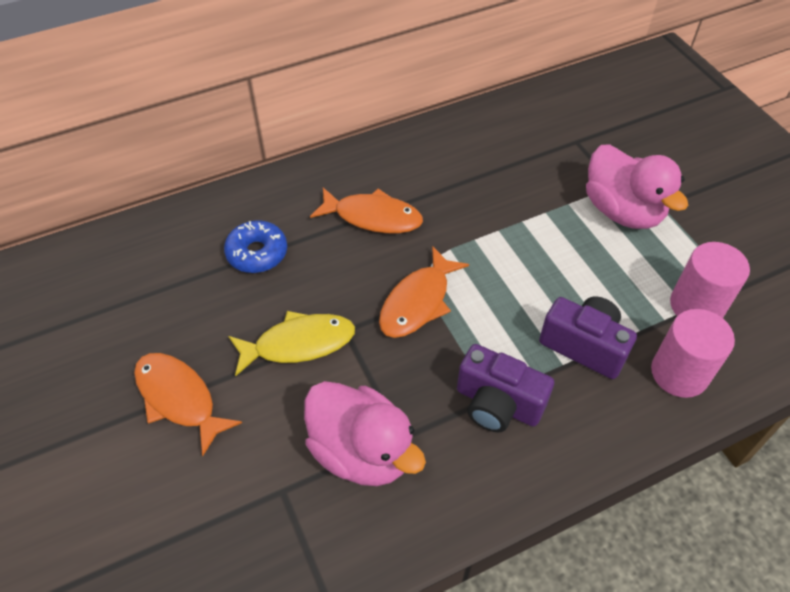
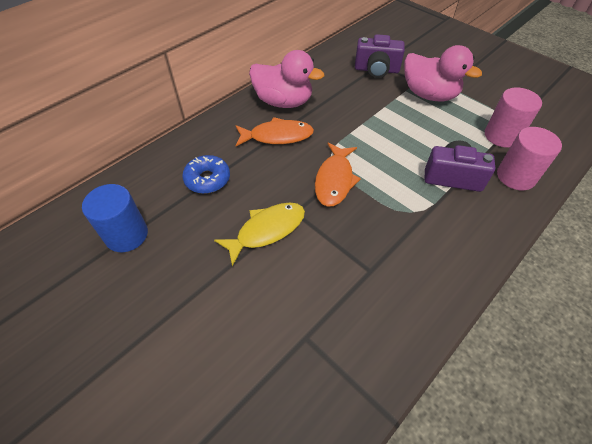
camera: 20 degrees left, 0 degrees up
(134, 298) = (126, 235): none -> blue cylinder
(179, 399) = (195, 297): orange fish -> none
(361, 452) = (348, 289): pink duck -> pink duck (283, 102)
(497, 404) = (420, 228): purple camera -> purple camera (376, 70)

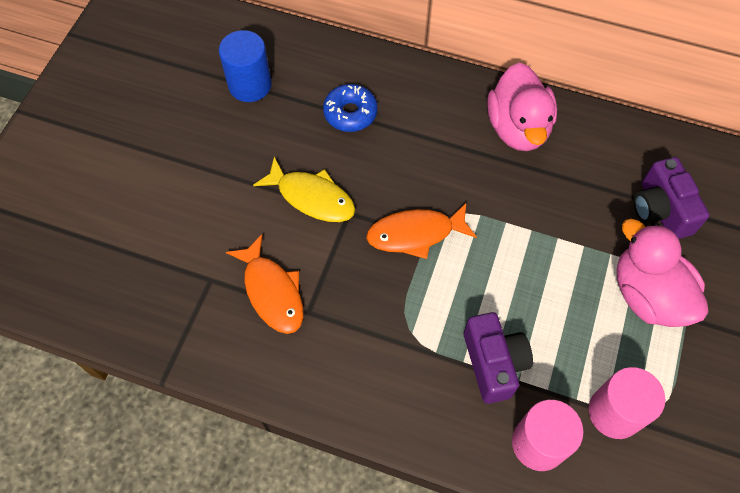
camera: 65 degrees right, 10 degrees up
(277, 136) = (452, 148): orange fish -> orange fish (272, 292)
(429, 95) = (647, 295): pink duck -> pink duck turned 135 degrees clockwise

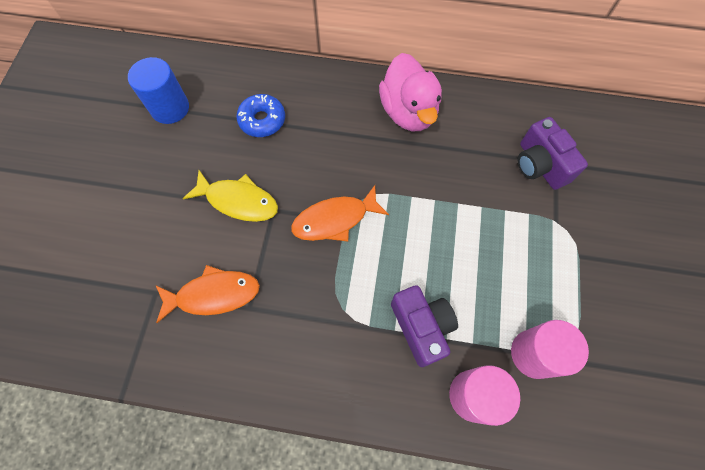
camera: 10 degrees left, 5 degrees up
(272, 292) = (213, 294): orange fish -> orange fish turned 60 degrees counterclockwise
(647, 295) = (543, 241): pink duck -> none

